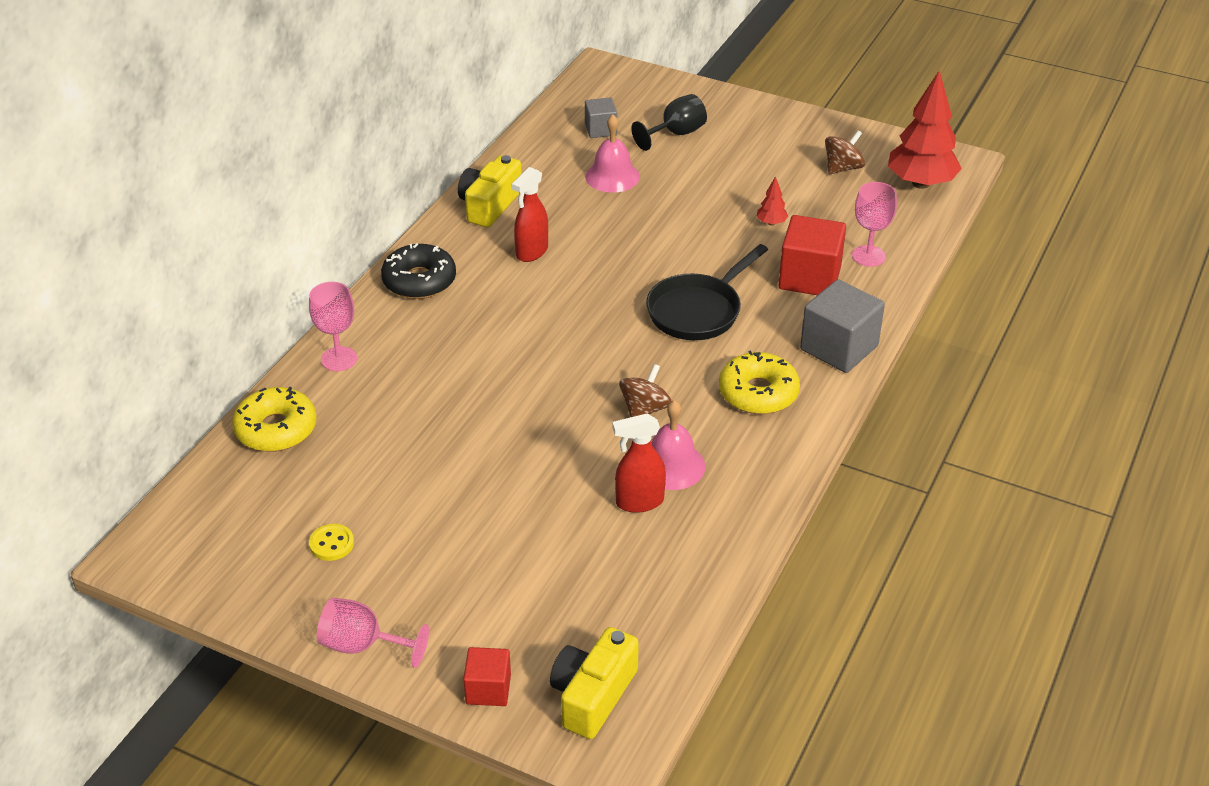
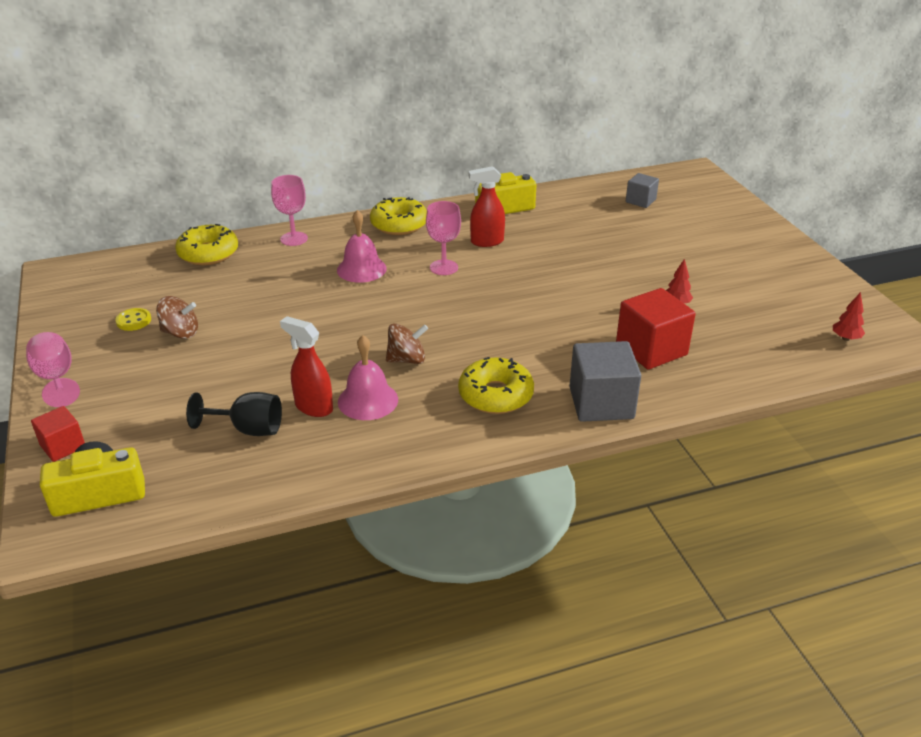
camera: 45 degrees right, 5 degrees down
(419, 281) = (399, 224): black donut -> yellow donut
(612, 176) = (606, 227): pink bell -> pink bell (361, 269)
(676, 134) = (690, 224): black goblet -> black goblet (248, 429)
(698, 311) = (536, 326): black pan -> none
(842, 168) = (790, 299): brown spinning top -> brown spinning top (180, 333)
(868, 256) = (722, 361): pink goblet -> pink goblet (444, 267)
(920, 183) = (845, 338): red tree -> red tree, size x0.42

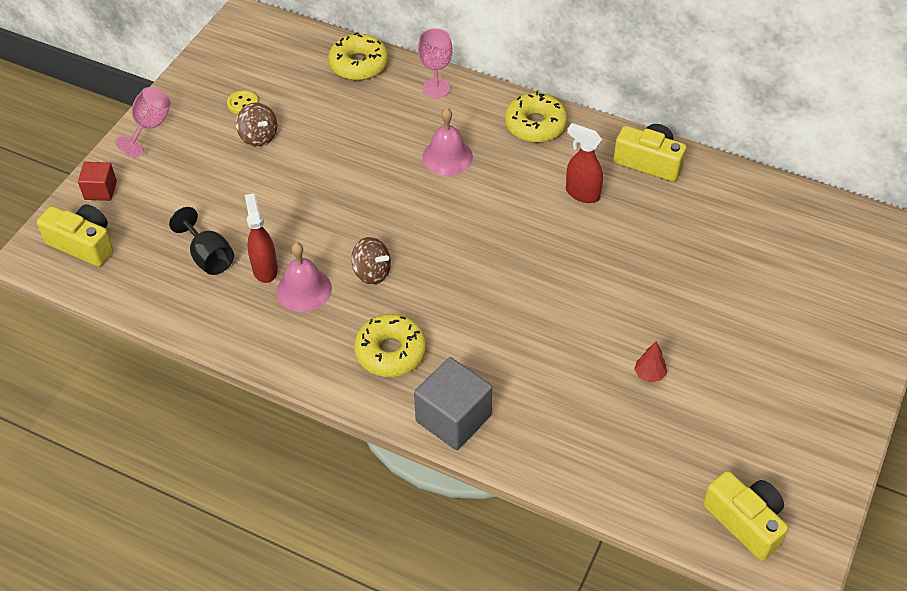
camera: 45 degrees right, 15 degrees up
(444, 267) = (511, 199): pink goblet -> none
(640, 201) = (792, 238): grey cube -> none
(651, 349) = (560, 402): red cube -> none
(845, 338) = (745, 522): red tree -> yellow camera

